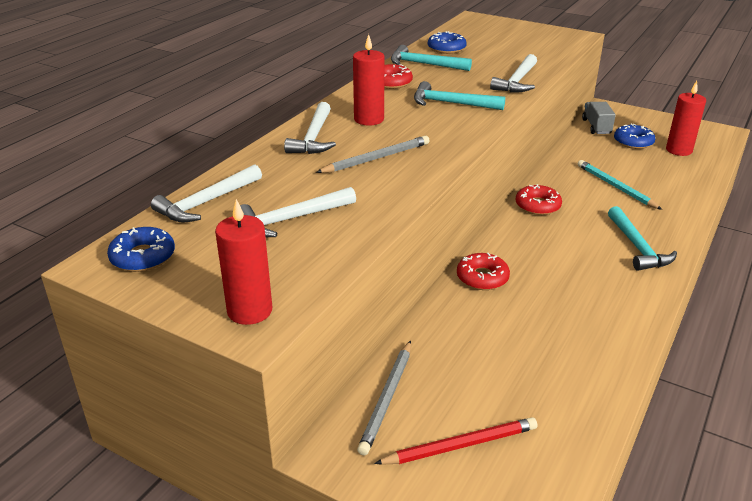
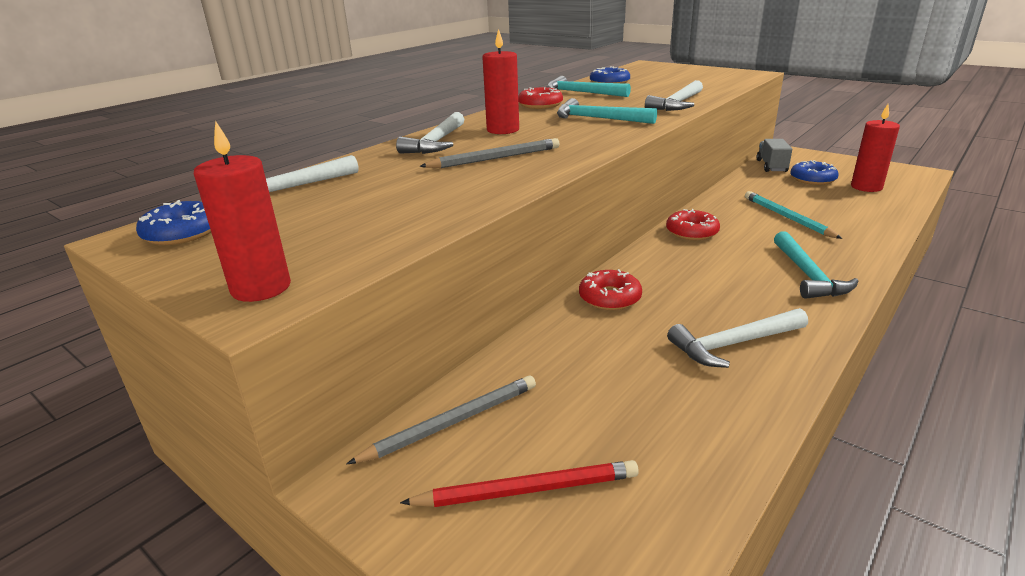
camera: 10 degrees right, 5 degrees down
(292, 219) = (370, 205): white hammer -> white hammer (733, 344)
(387, 398) = (451, 422): grey pencil -> grey pencil turned 150 degrees counterclockwise

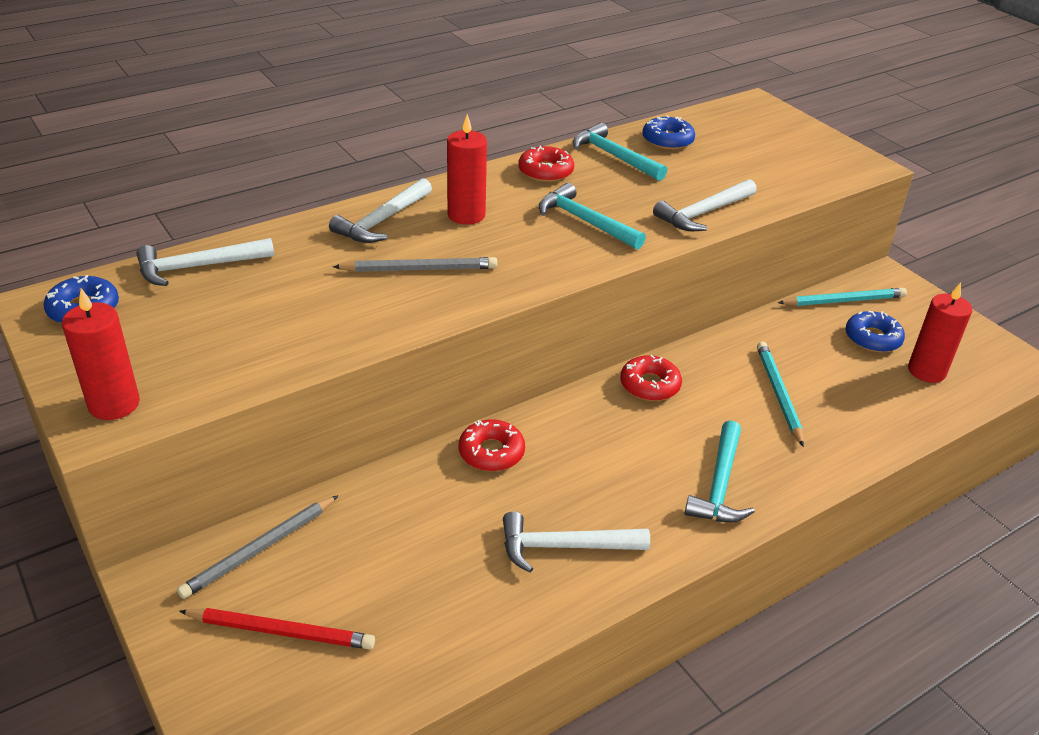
camera: 15 degrees right, 10 degrees up
(451, 422) = (260, 549): grey pencil -> grey pencil turned 150 degrees clockwise
(771, 166) = (843, 300): grey truck -> turquoise pencil

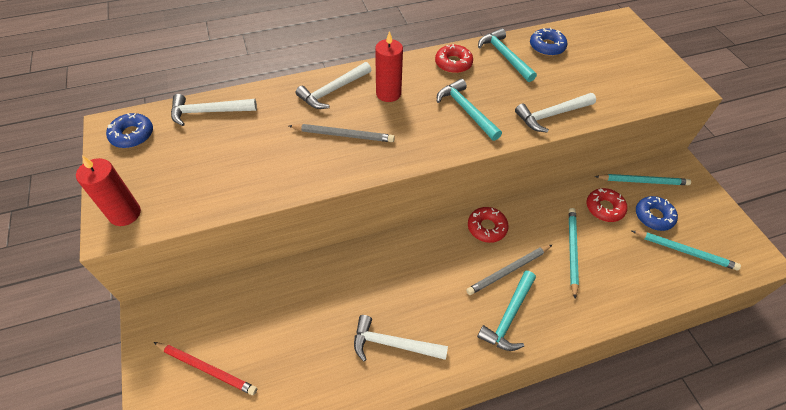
camera: 15 degrees right, 15 degrees up
(260, 549) = (212, 306): grey pencil -> grey pencil (509, 271)
(491, 452) = (369, 261): red donut -> red donut (604, 208)
(926, 371) = (684, 251): red candle -> turquoise pencil

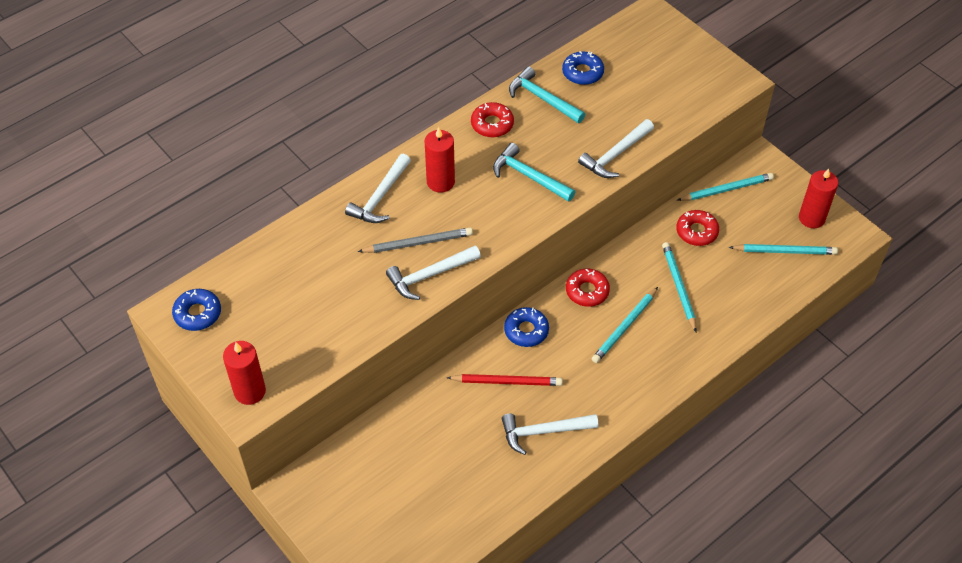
camera: 20 degrees left, 0 degrees up
(207, 368) = (379, 514): red pencil -> red pencil (507, 381)
(208, 112) = (261, 263): white hammer -> white hammer (429, 275)
(508, 316) = (640, 370): turquoise hammer -> none
(509, 271) = (625, 327): grey pencil -> turquoise pencil
(653, 216) = (747, 225): blue donut -> blue donut (526, 330)
(718, 229) = (811, 218): none -> red candle

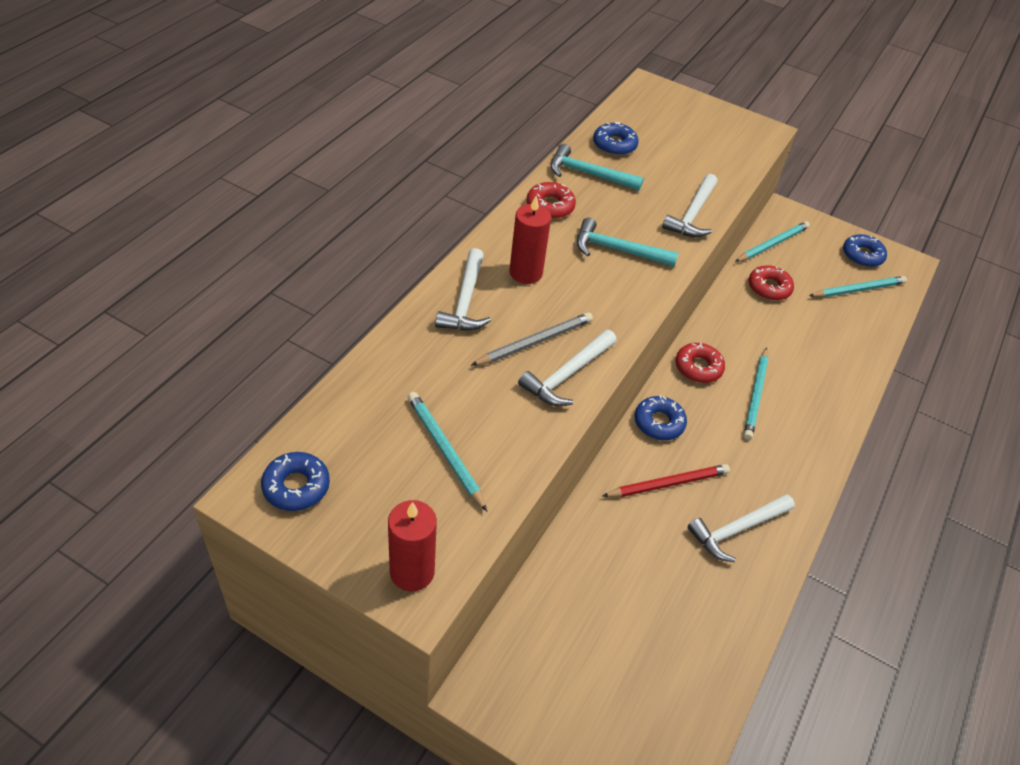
camera: 25 degrees left, 5 degrees down
(678, 287) = (783, 344): turquoise pencil -> turquoise pencil (445, 451)
(811, 218) = (862, 255): red candle -> blue donut

